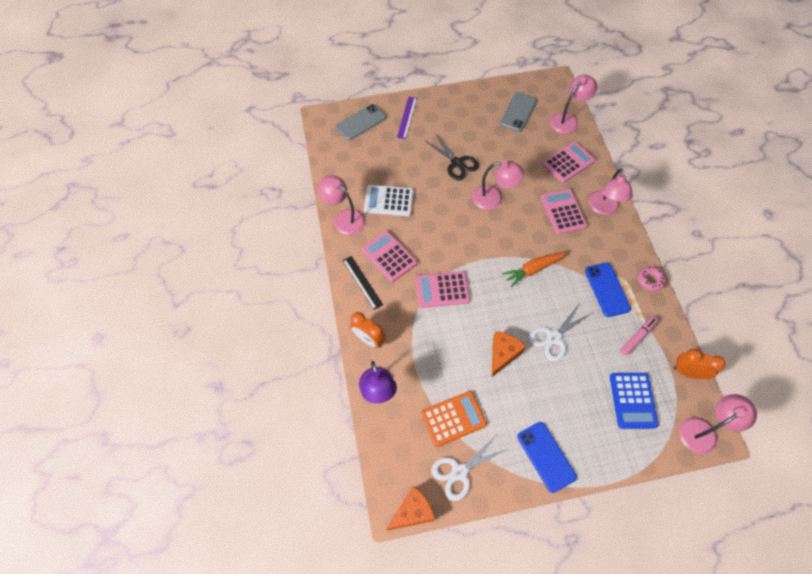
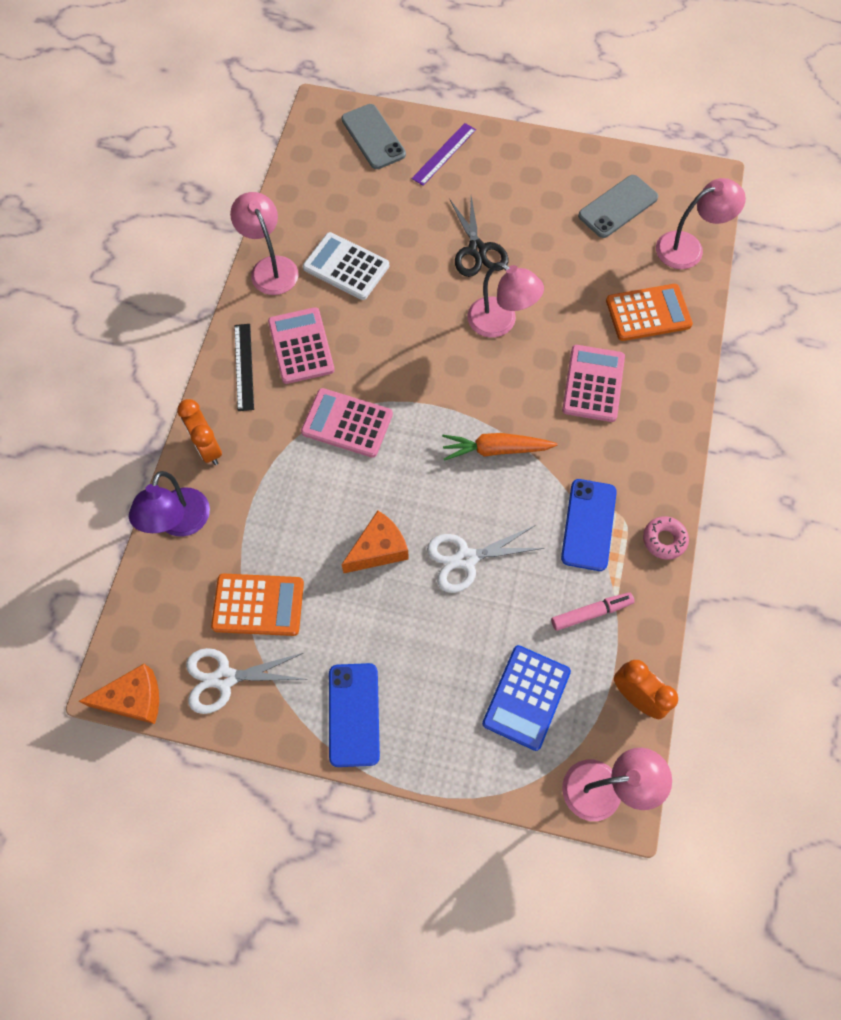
camera: 25 degrees right, 5 degrees up
(361, 122) = (373, 137): grey phone -> grey phone turned 75 degrees clockwise
(568, 162) = (648, 313): pink calculator -> orange calculator
(603, 209) = (659, 404): pink lamp -> none

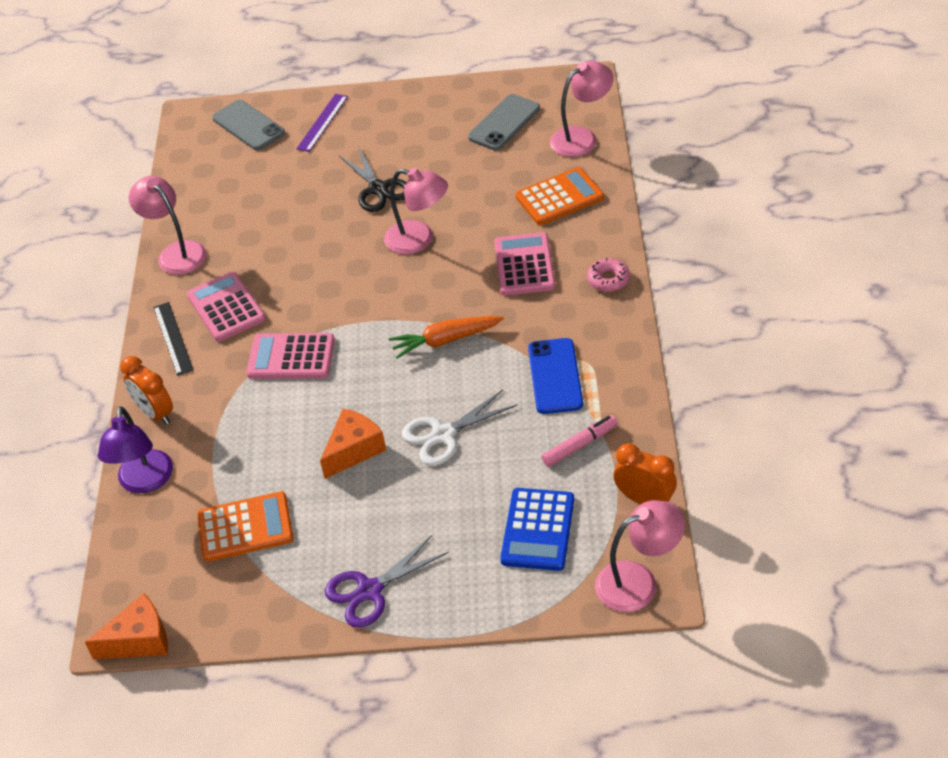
camera: 10 degrees left, 20 degrees down
(225, 678) = (229, 597): white scissors -> none
(346, 267) = (252, 233): white calculator -> none
(354, 714) = (370, 590): blue phone -> purple scissors
(664, 540) = (632, 369): pink donut -> pink donut (608, 279)

